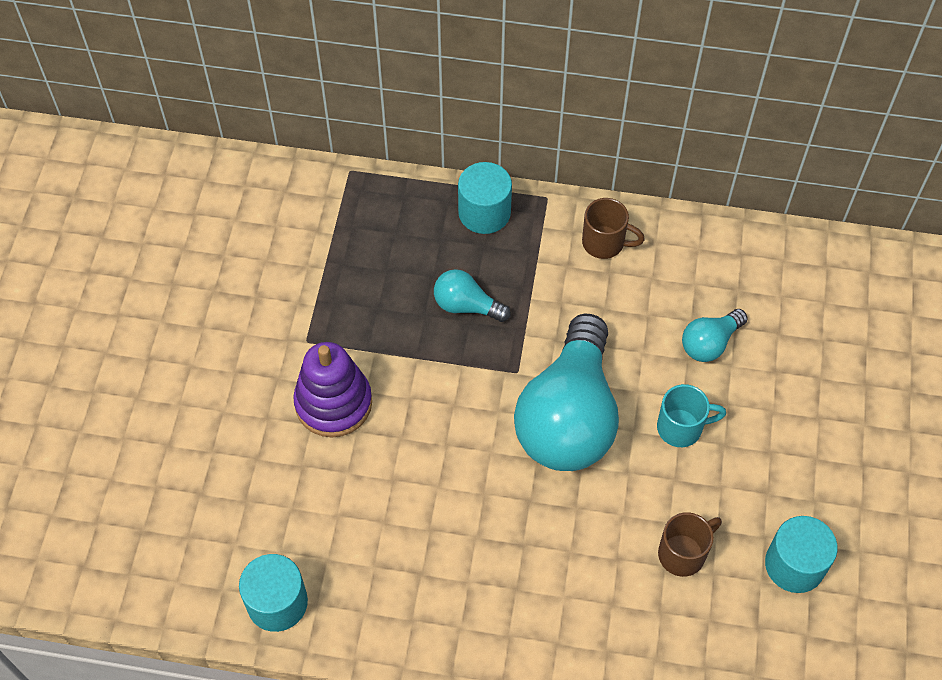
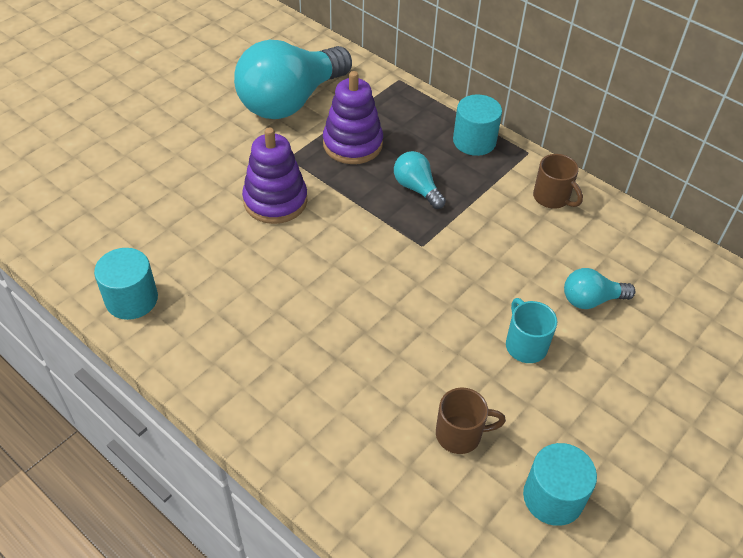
camera: 30 degrees right, 10 degrees down
(362, 286) = (352, 144): none -> purple stacking toy
(568, 417) = (439, 292): turquoise light bulb -> turquoise light bulb (291, 101)
(681, 427) = (525, 345): turquoise mug -> turquoise mug turned 135 degrees counterclockwise

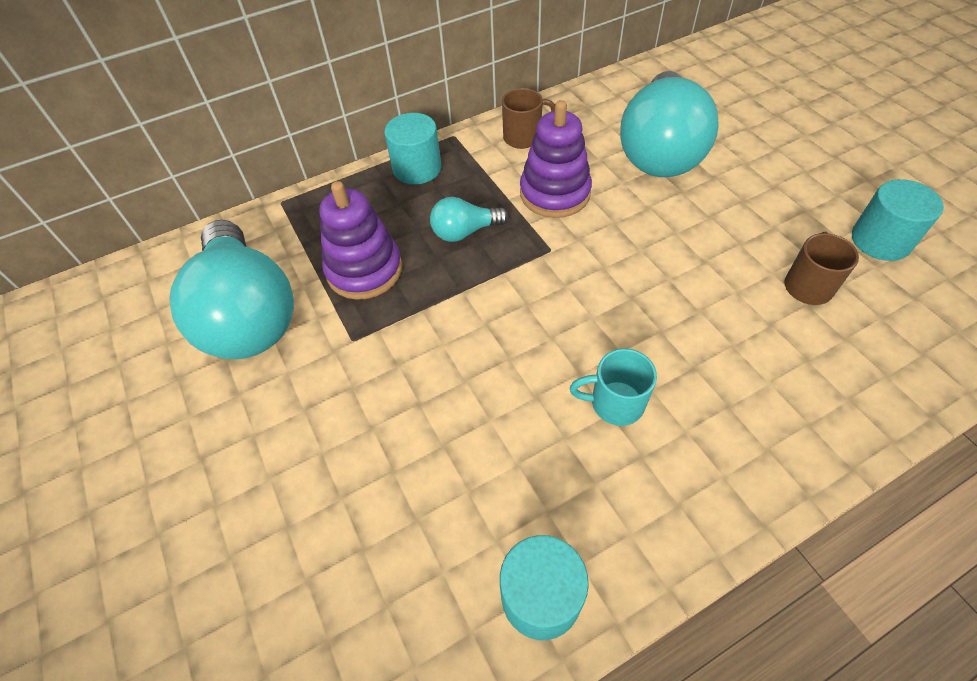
camera: 65 degrees left, 5 degrees up
(275, 201) = (423, 372): purple stacking toy -> purple stacking toy (555, 193)
(525, 345) = (704, 209): turquoise mug -> turquoise mug (615, 403)
(591, 300) = (659, 150): turquoise light bulb -> turquoise light bulb, size x2.22

